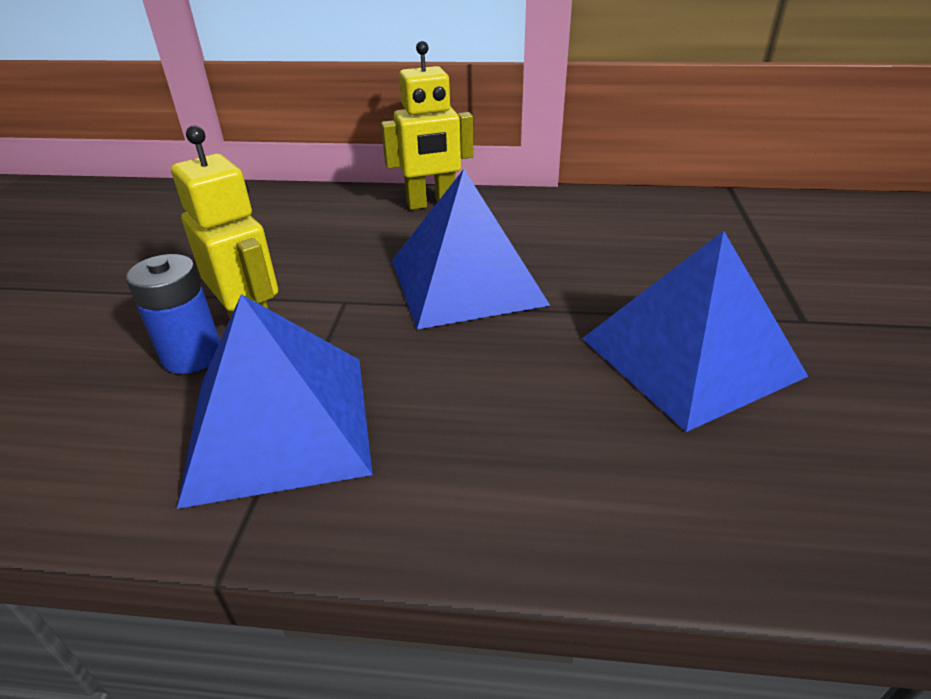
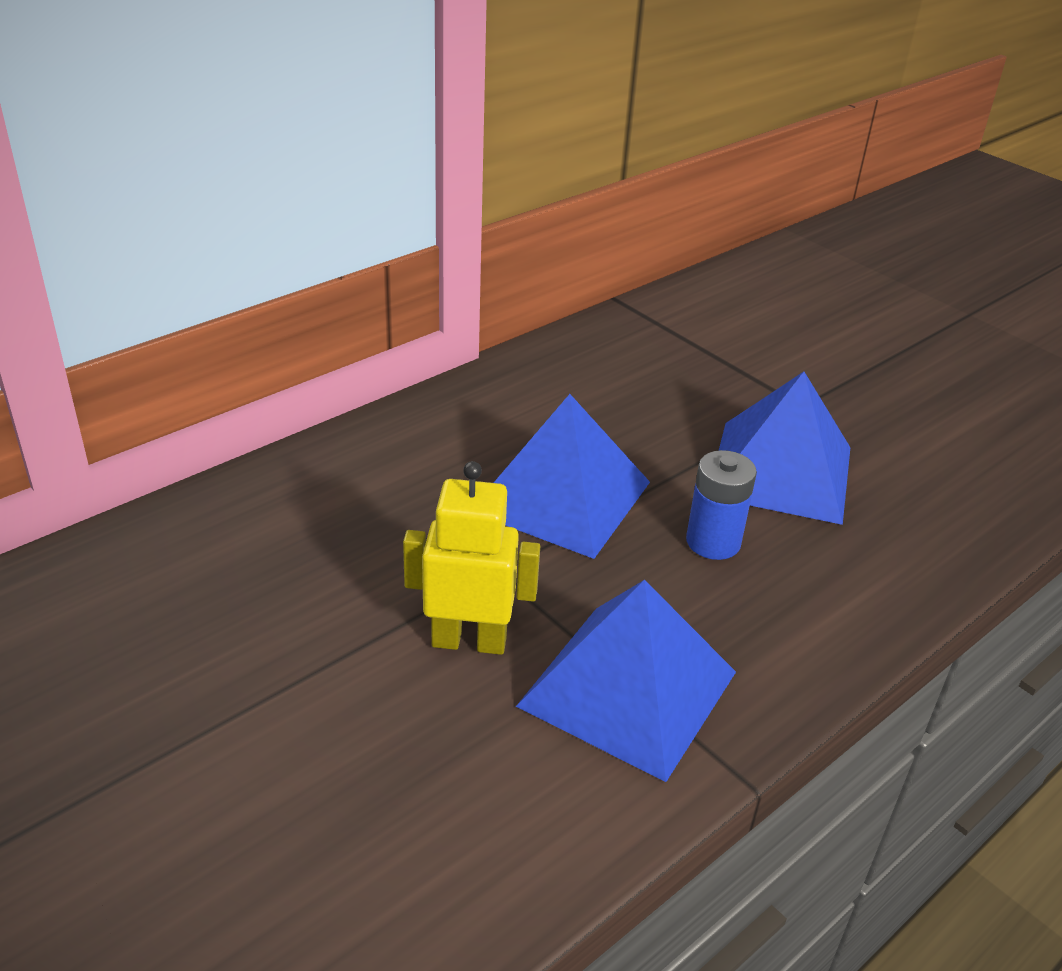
camera: 50 degrees left, 0 degrees up
(192, 356) = (465, 695): blue battery -> blue battery (713, 542)
(431, 203) = (399, 432): yellow robot -> none

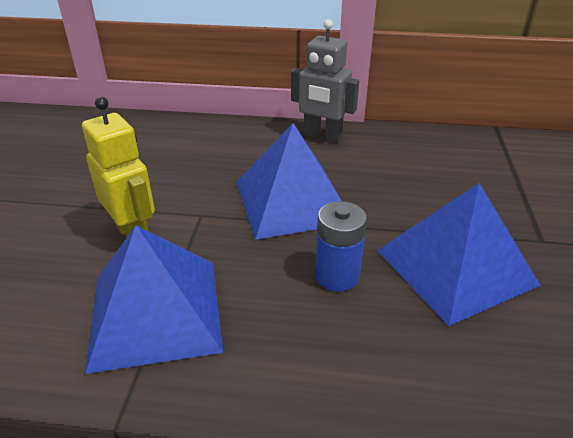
camera: 50 degrees right, 0 degrees up
(467, 401) = (322, 136): none -> grey robot

